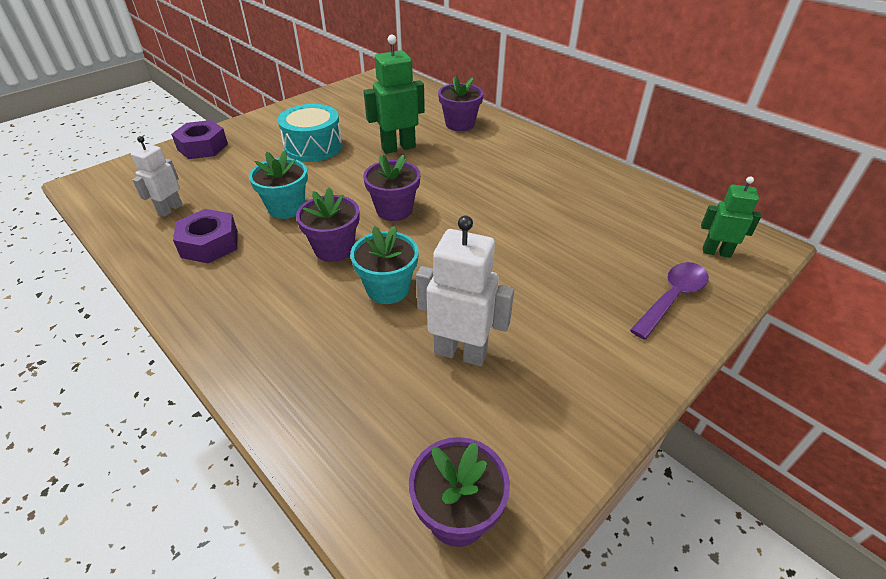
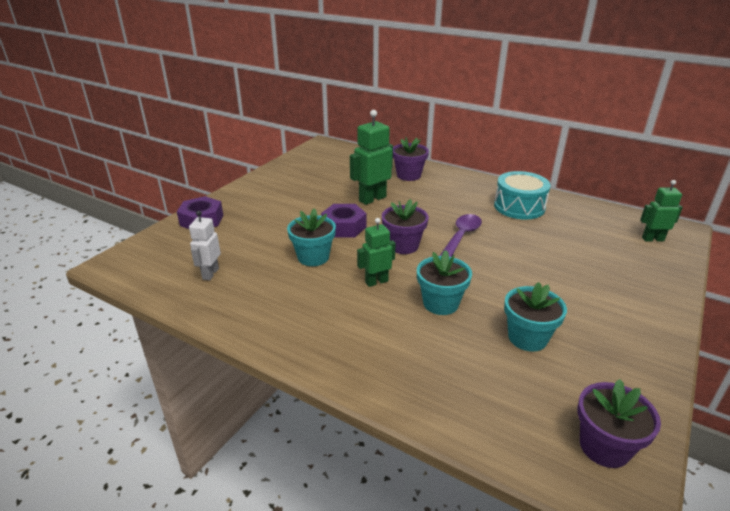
camera: 15 degrees left, 10 degrees down
(209, 244) = (267, 295): purple nut -> purple nut (344, 227)
(313, 147) = (301, 207): turquoise drum -> turquoise drum (519, 207)
(334, 249) = (376, 281): purple flower pot -> green robot
(460, 352) = (527, 338): white robot -> turquoise flower pot
(672, 298) = (645, 274): purple spoon -> purple spoon (461, 236)

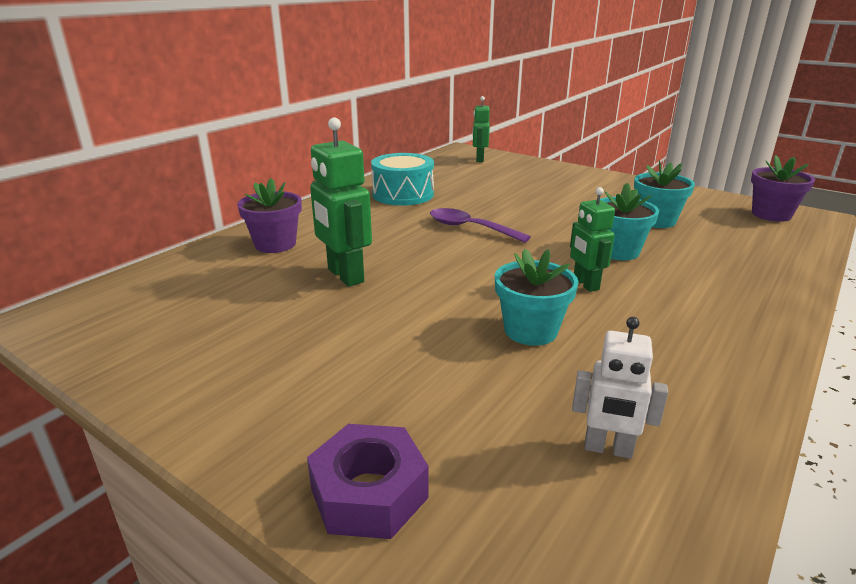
camera: 85 degrees left, 5 degrees down
(344, 227) = (435, 302): purple nut -> none
(403, 245) = (493, 262): purple flower pot -> none

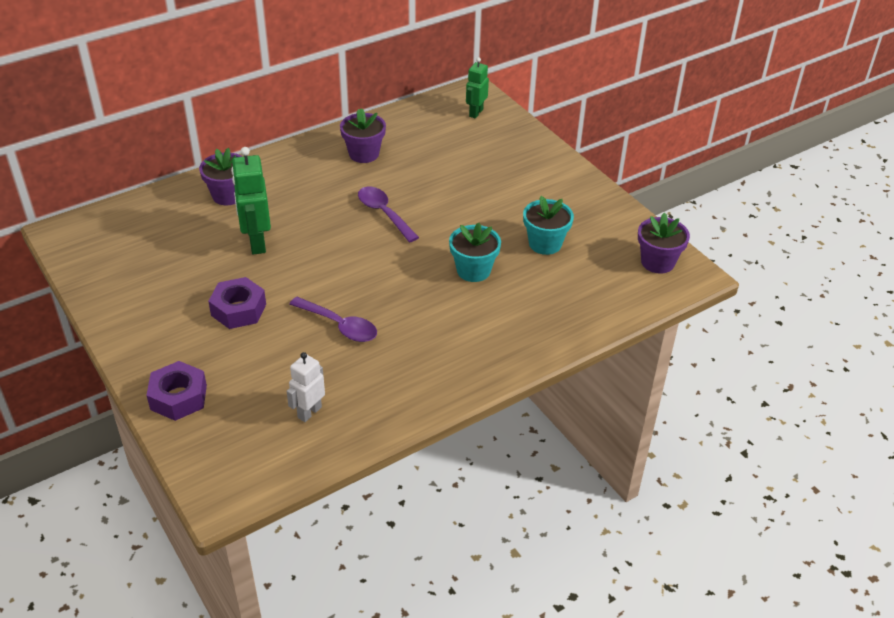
camera: 20 degrees right, 15 degrees up
(376, 345) = (238, 310): none -> purple nut
(403, 194) = (364, 154): turquoise drum -> purple flower pot
(530, 331) = (339, 326): turquoise flower pot -> purple spoon
(585, 284) = (414, 297): green robot -> none
(608, 449) = (309, 412): white robot -> white robot turned 90 degrees clockwise

